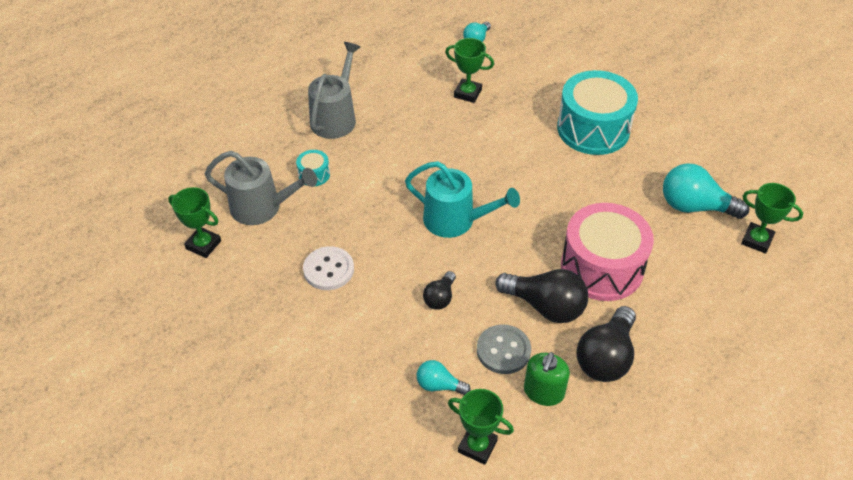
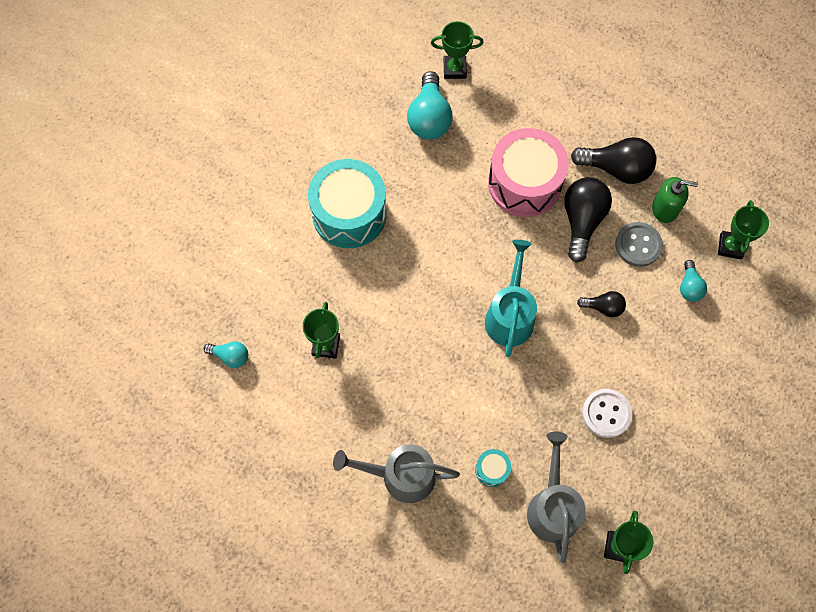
camera: 105 degrees left, 20 degrees up
(756, 240) = (454, 69): green trophy -> green trophy turned 75 degrees clockwise

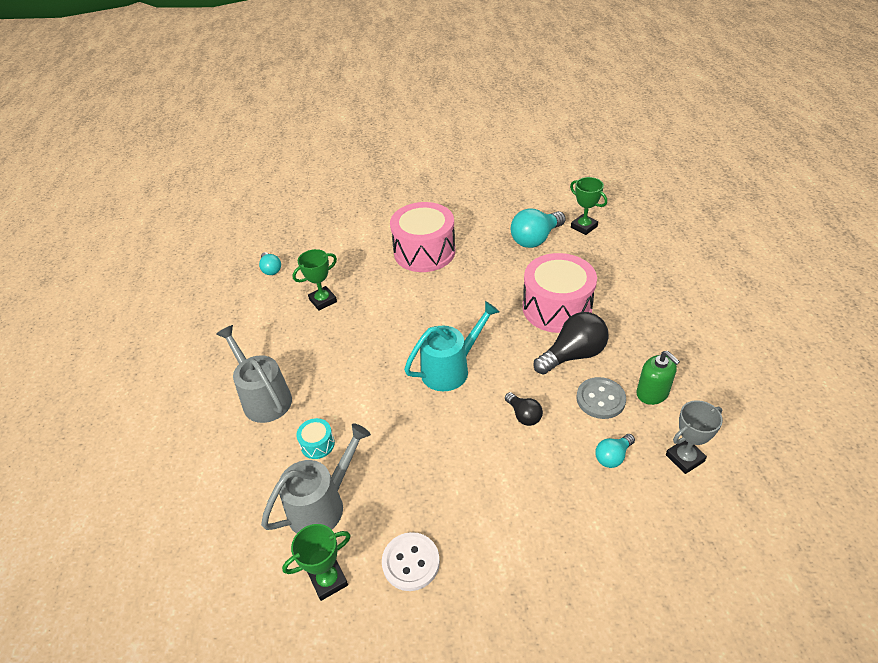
camera: 50 degrees right, 25 degrees down
(349, 214) = (424, 252): turquoise drum -> pink drum
(606, 413) = (439, 482): white button -> white button (411, 562)
(616, 168) = (639, 344): black light bulb -> none
(730, 246) = (684, 458): green trophy -> grey trophy

